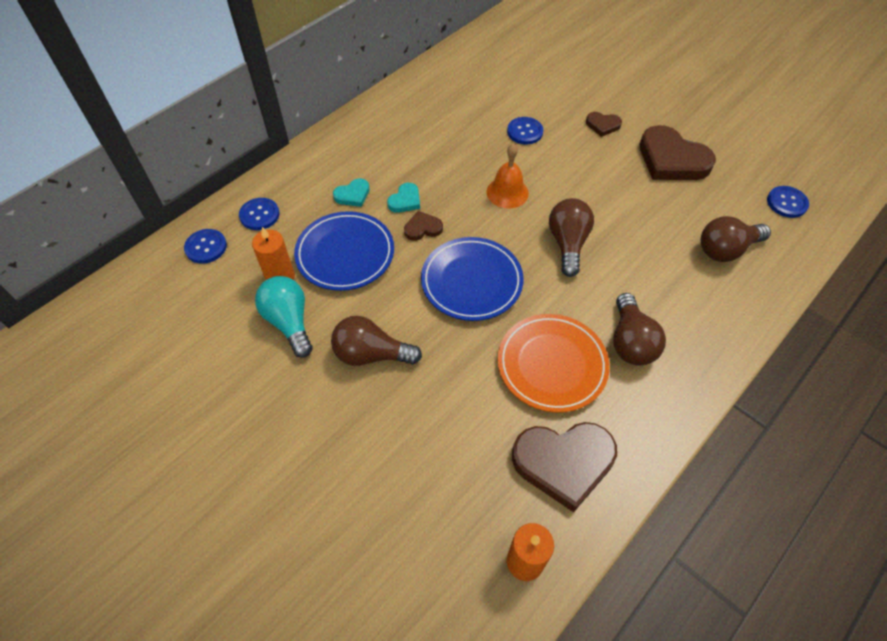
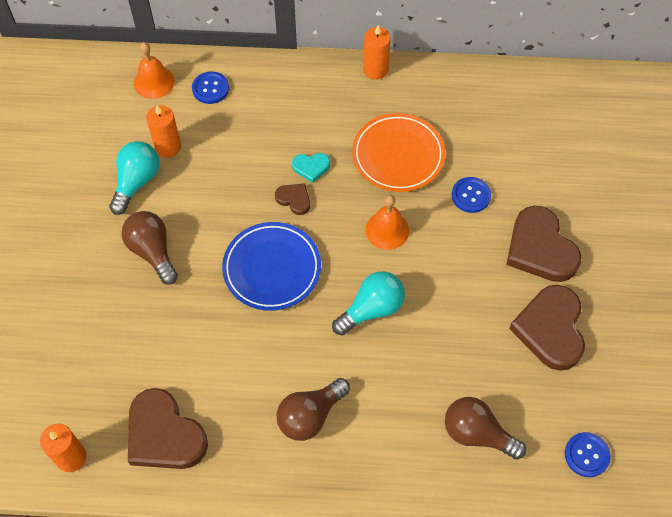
camera: 50 degrees right, 5 degrees up
(206, 247) = (154, 82): blue button -> orange bell
(345, 254) = (224, 169): blue plate -> none
(353, 195) = (284, 130): turquoise heart -> none
(363, 113) = (375, 70): none -> orange candle
(552, 365) = (241, 374): orange plate -> orange plate (398, 155)
(567, 243) = (372, 309): brown light bulb -> turquoise light bulb
(602, 125) = (540, 248): brown heart -> brown heart, size x2.10

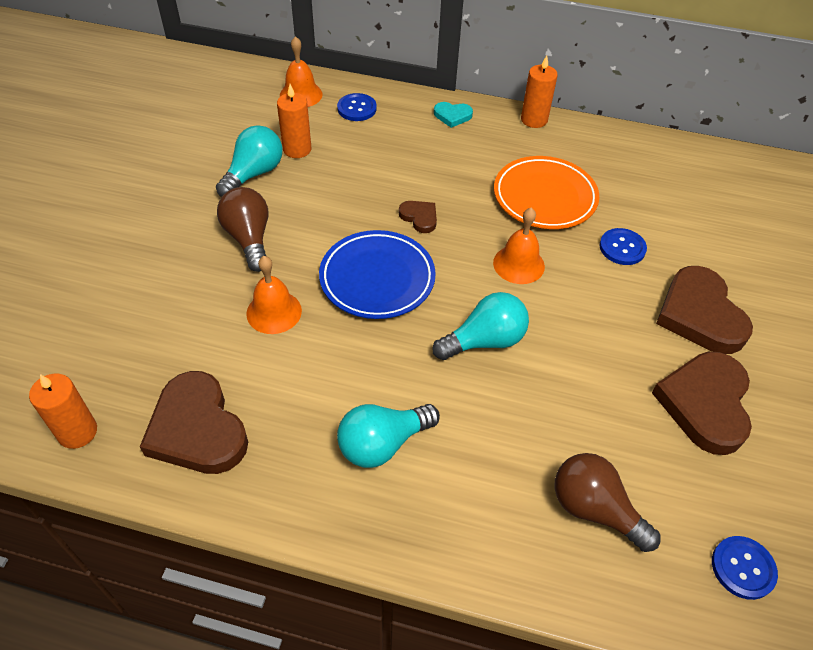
camera: 10 degrees right, 10 degrees down
(194, 318) = (274, 312): none -> orange bell
(310, 416) = (382, 444): brown light bulb -> turquoise light bulb
(311, 167) = (445, 192): turquoise heart -> turquoise heart (452, 116)

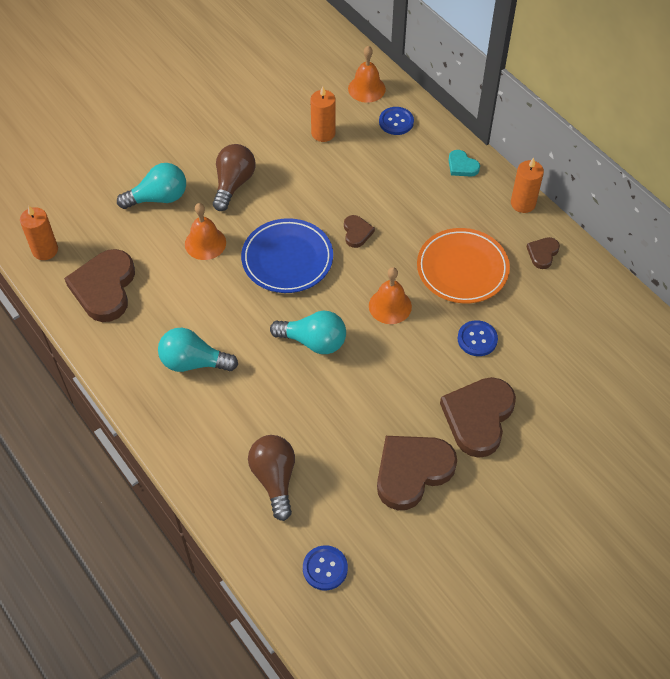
camera: 40 degrees right, 5 degrees up
(254, 174) = (277, 137): turquoise light bulb -> turquoise light bulb (158, 198)
(593, 149) = (542, 253): none -> brown heart

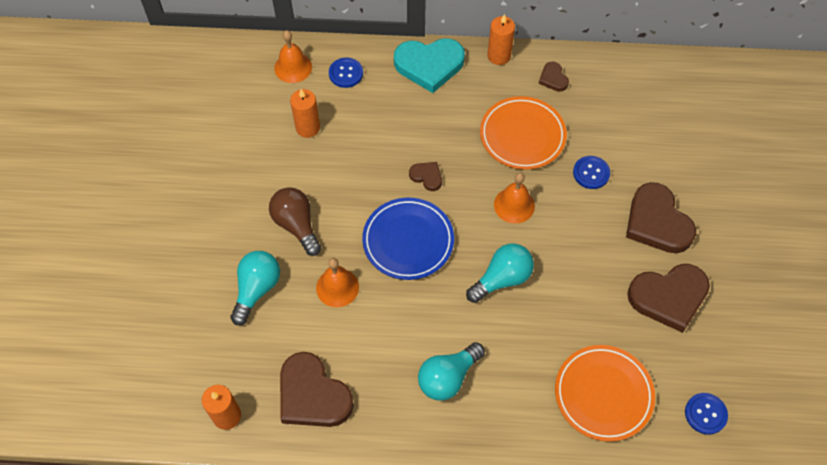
camera: 50 degrees left, 5 degrees up
(274, 479) = (603, 394): brown light bulb -> orange plate
(412, 471) = (668, 297): brown heart -> brown heart turned 105 degrees counterclockwise
(462, 166) = (429, 65): turquoise heart -> turquoise heart, size x2.10

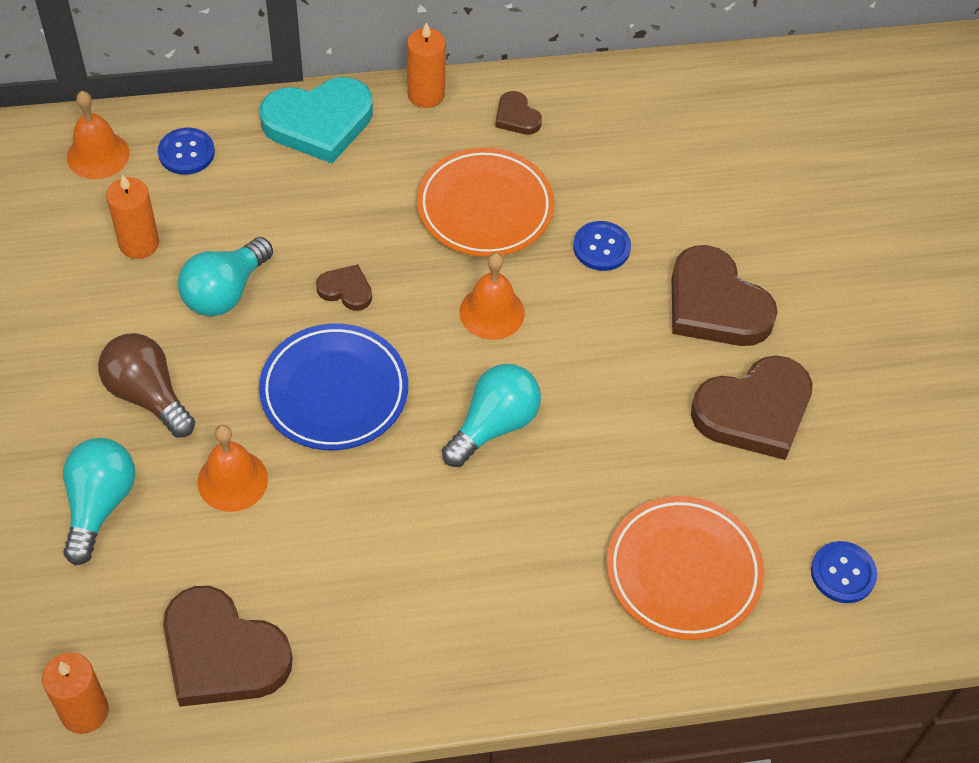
camera: 15 degrees left, 5 degrees down
(448, 377) = (437, 588): turquoise light bulb -> turquoise light bulb (225, 292)

